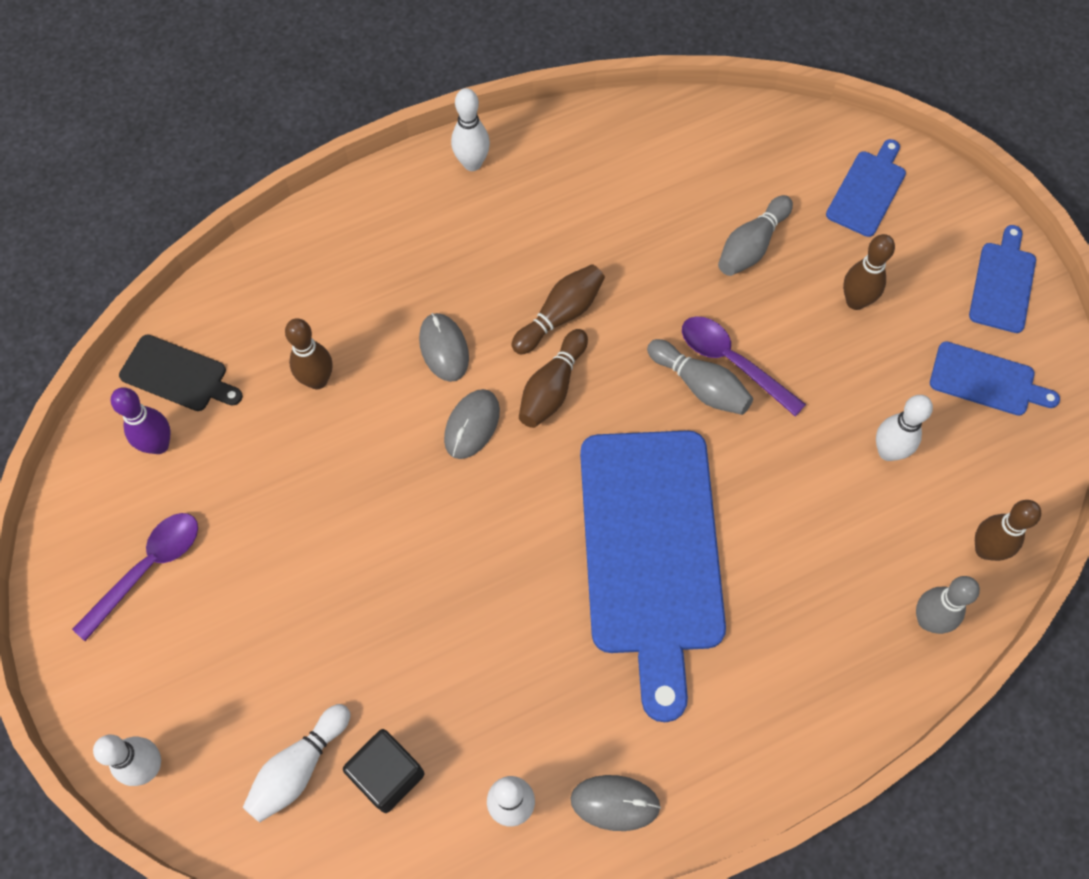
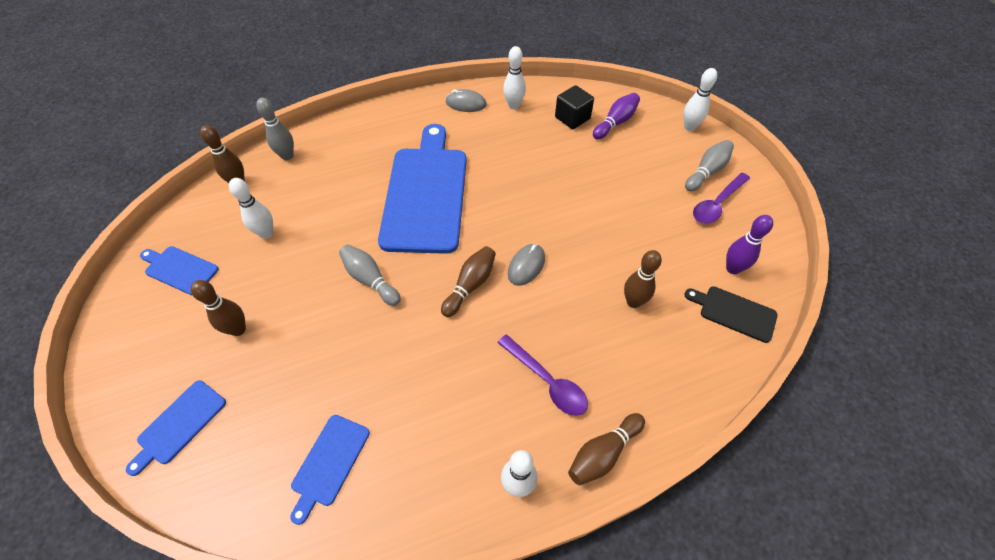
camera: 175 degrees left, 10 degrees down
(298, 768) = (615, 122): white bowling pin -> purple bowling pin
(444, 348) = (544, 317): grey mouse -> none
(560, 315) = (457, 335): brown bowling pin -> brown bowling pin (603, 453)
(732, 362) = (343, 293): purple spoon -> purple spoon (547, 381)
(751, 246) = (297, 380): grey bowling pin -> grey bowling pin (707, 172)
(1003, 283) = (123, 334): blue cutting board -> blue cutting board (329, 463)

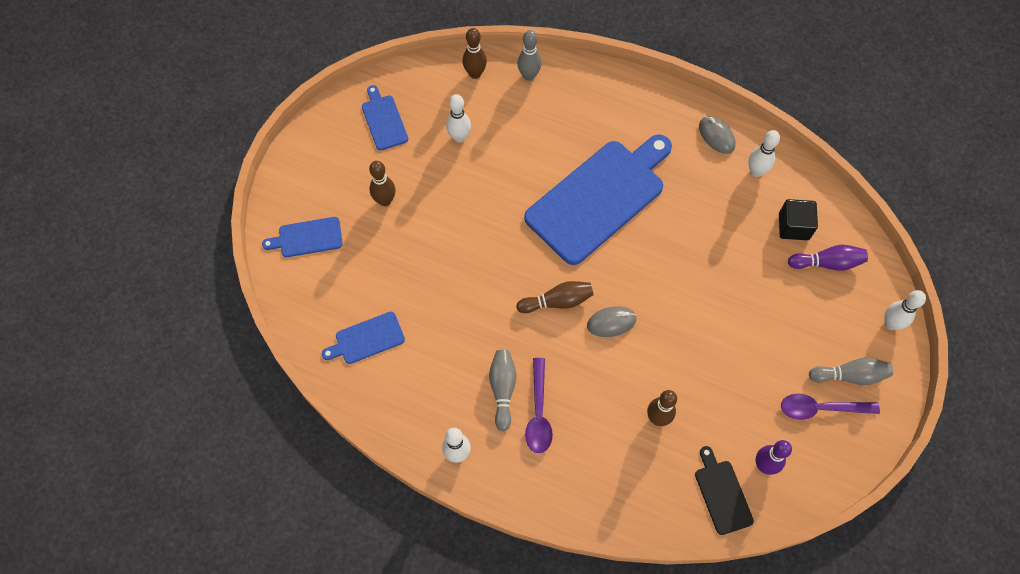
camera: 45 degrees right, 10 degrees up
(370, 280) = (495, 236): grey bowling pin -> grey bowling pin (502, 390)
(603, 453) = (525, 487): brown bowling pin -> none

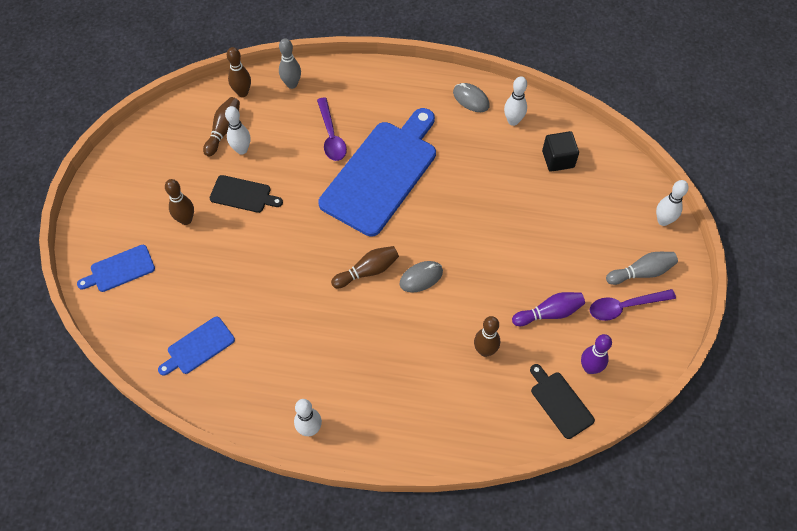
camera: 15 degrees left, 5 degrees down
(384, 120) = (168, 150): blue cutting board -> none
(446, 111) = (224, 130): none -> brown bowling pin
(449, 187) = (243, 194): none -> black cutting board
(502, 390) = (337, 361): grey bowling pin -> none
(538, 413) = (376, 374): purple spoon -> purple spoon (331, 136)
(827, 263) = (595, 183): purple bowling pin -> purple bowling pin (549, 313)

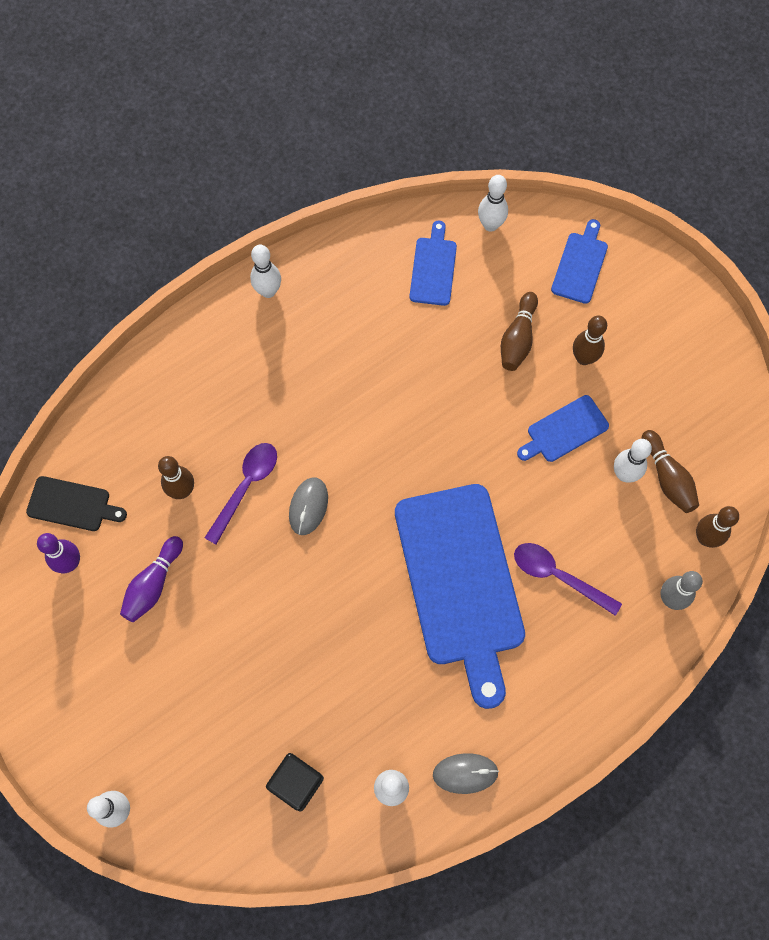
camera: 135 degrees right, 10 degrees up
(134, 341) = (490, 225): none -> white bowling pin
(243, 194) = (564, 430): black cutting board -> blue cutting board
(367, 271) = (364, 466): brown bowling pin -> brown bowling pin (518, 339)
(624, 306) = (84, 661): purple spoon -> purple spoon (246, 486)
(641, 272) = (95, 718): grey bowling pin -> none

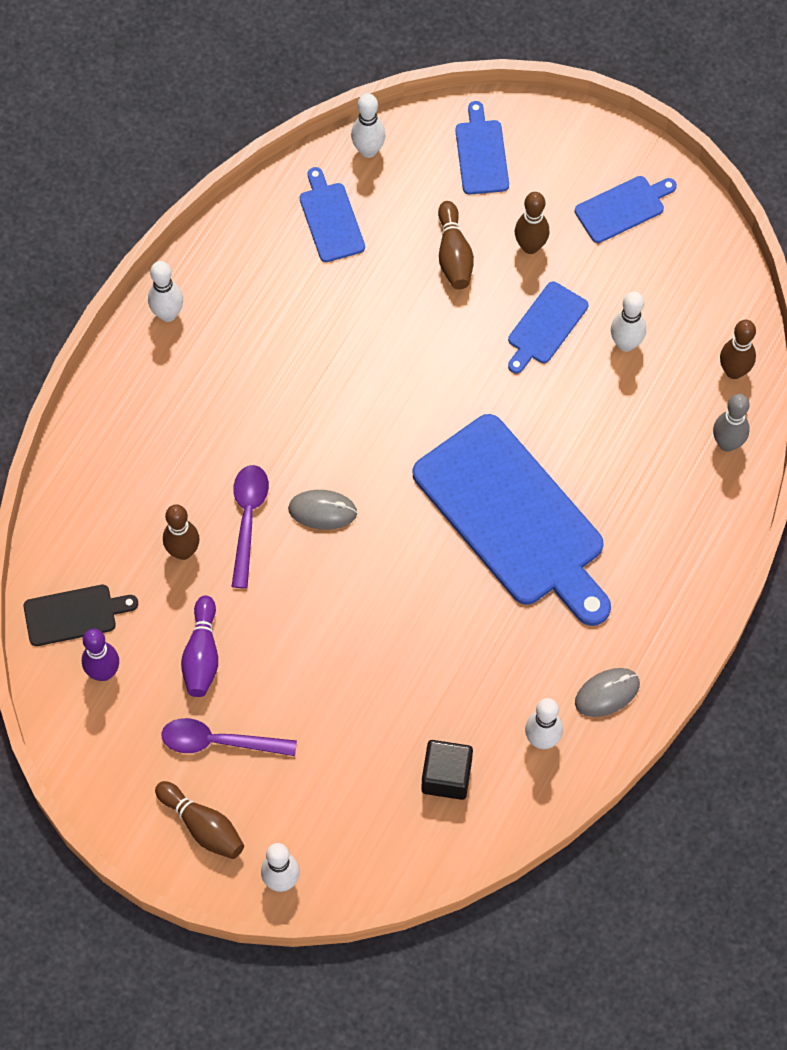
camera: 25 degrees left, 5 degrees down
(308, 506) = (322, 511): grey mouse -> grey mouse turned 75 degrees counterclockwise
(558, 576) = (607, 469): purple spoon -> purple spoon (218, 742)
(667, 477) = (670, 329): brown bowling pin -> brown bowling pin (202, 826)
(675, 358) = (623, 208): none -> blue cutting board

